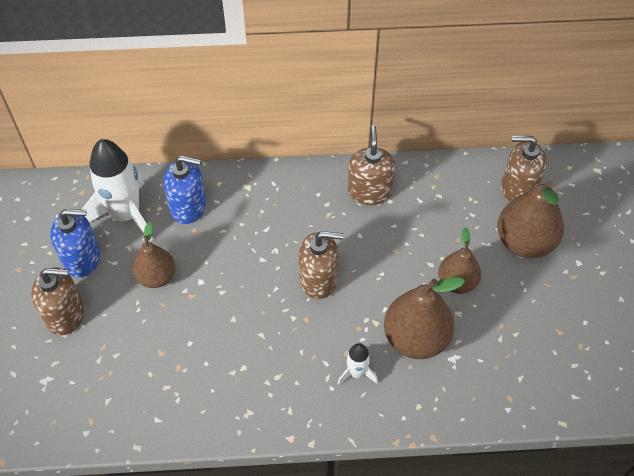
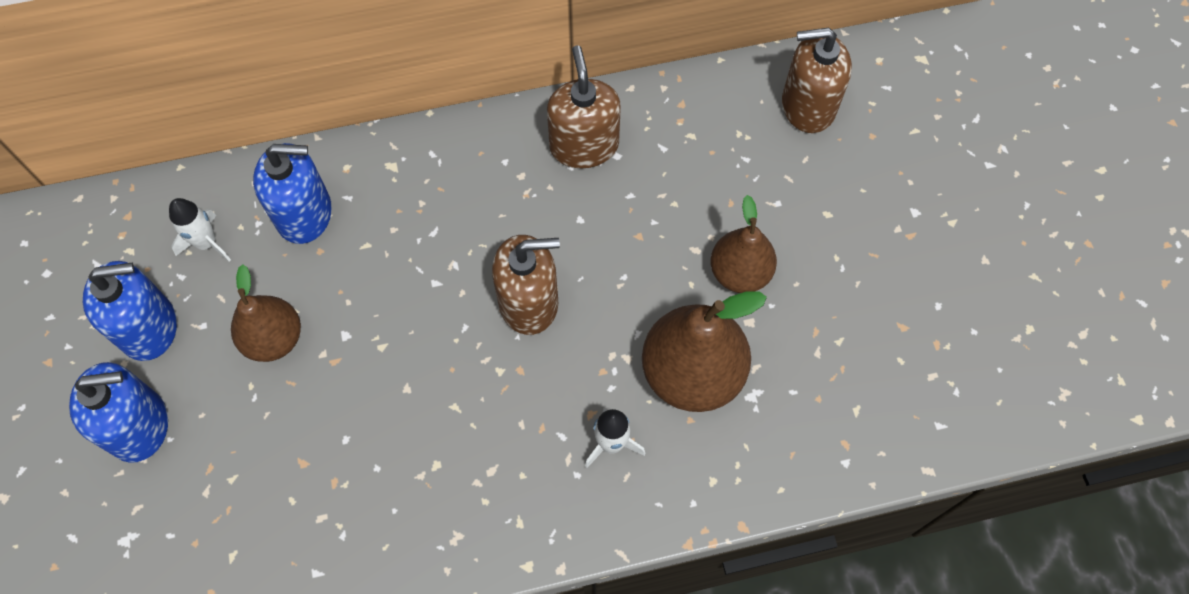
camera: 10 degrees left, 10 degrees up
(65, 315) = (139, 426): brown soap dispenser -> blue soap dispenser
(126, 215) = (206, 243): white rocket -> white rocket, size x0.48
(524, 242) = (830, 192): brown pear -> none

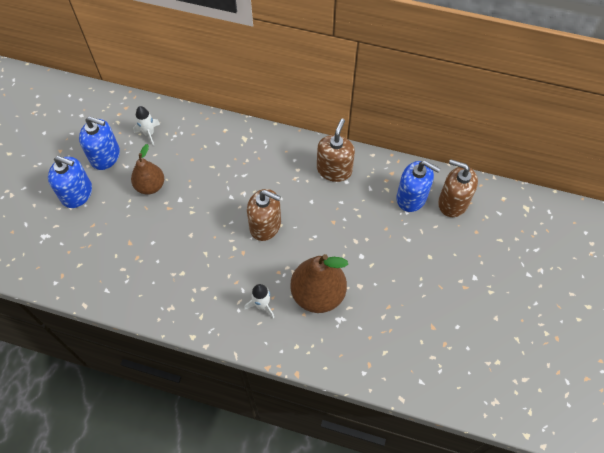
camera: 30 degrees right, 5 degrees down
(304, 214) = (195, 141): blue soap dispenser -> blue soap dispenser (411, 197)
(739, 273) = (369, 262): brown pear -> none

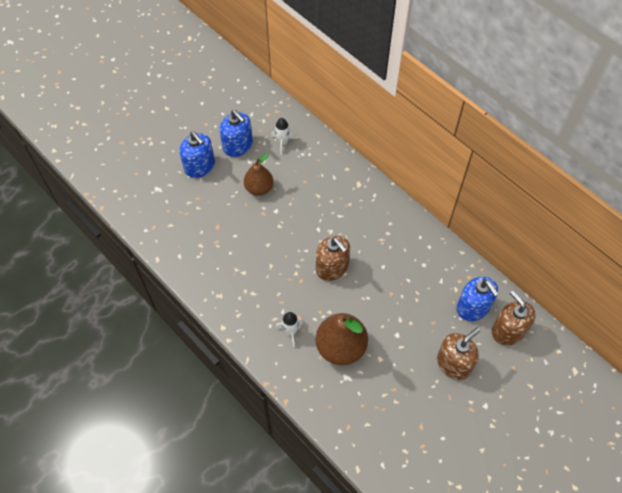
camera: 30 degrees right, 0 degrees up
(334, 170) = (419, 249): brown soap dispenser -> brown soap dispenser (454, 364)

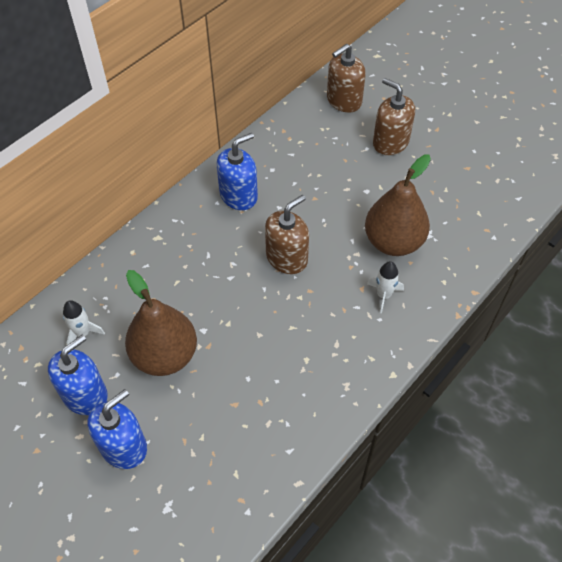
camera: 95 degrees left, 5 degrees down
(259, 188) = (165, 356): brown pear -> brown pear, size x1.56
(473, 307) = (321, 127): blue soap dispenser -> blue soap dispenser (238, 195)

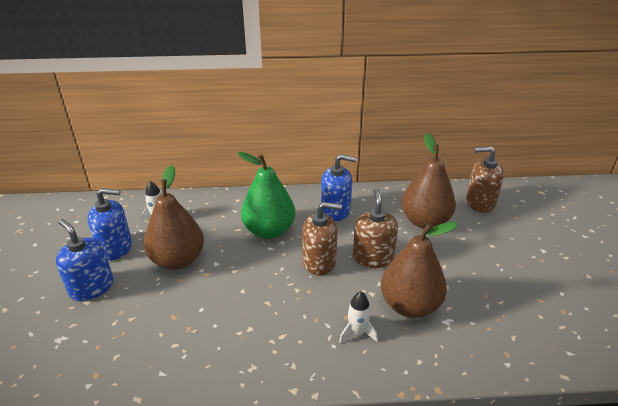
camera: 45 degrees right, 20 degrees down
(123, 446) = (91, 287): blue soap dispenser -> blue soap dispenser turned 135 degrees counterclockwise
(207, 261) = (269, 231): none -> green pear
(322, 152) = (425, 221): none -> brown pear
(390, 142) = (487, 245): brown soap dispenser -> brown soap dispenser (373, 257)

